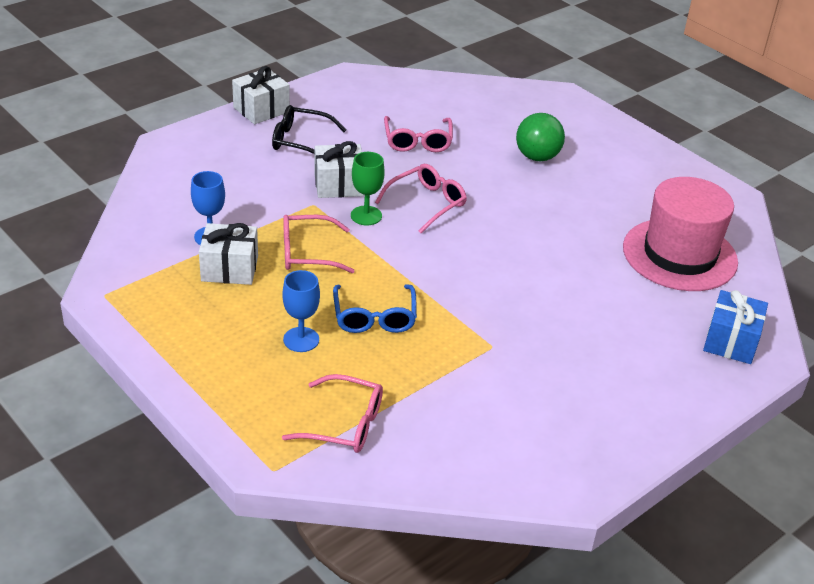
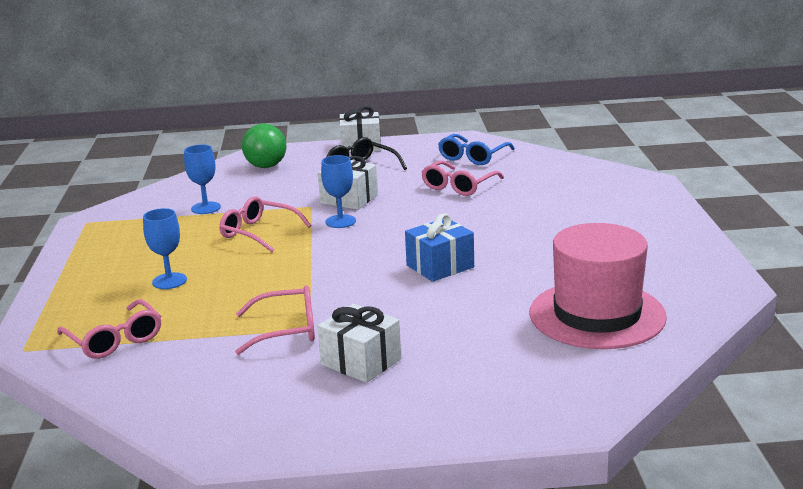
camera: 40 degrees right, 15 degrees down
(229, 269) = (189, 228): white gift -> white gift (361, 362)
(366, 215) = (340, 221): green goblet -> blue goblet
(374, 317) = (245, 283): blue glasses -> blue glasses (473, 157)
(426, 203) = (403, 225): pink glasses -> pink glasses (286, 330)
(537, 157) = (555, 216): green ball -> green ball (266, 166)
(731, 341) = (551, 393): blue gift -> blue gift (440, 266)

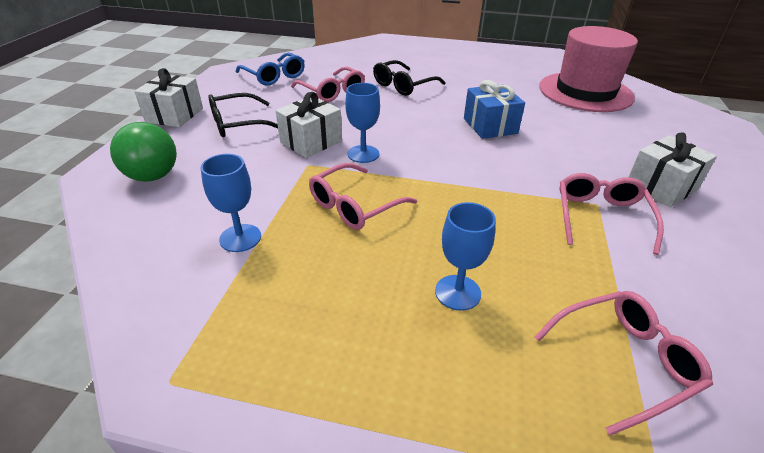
camera: 75 degrees left, 15 degrees up
(508, 213) = (403, 85): none -> black glasses

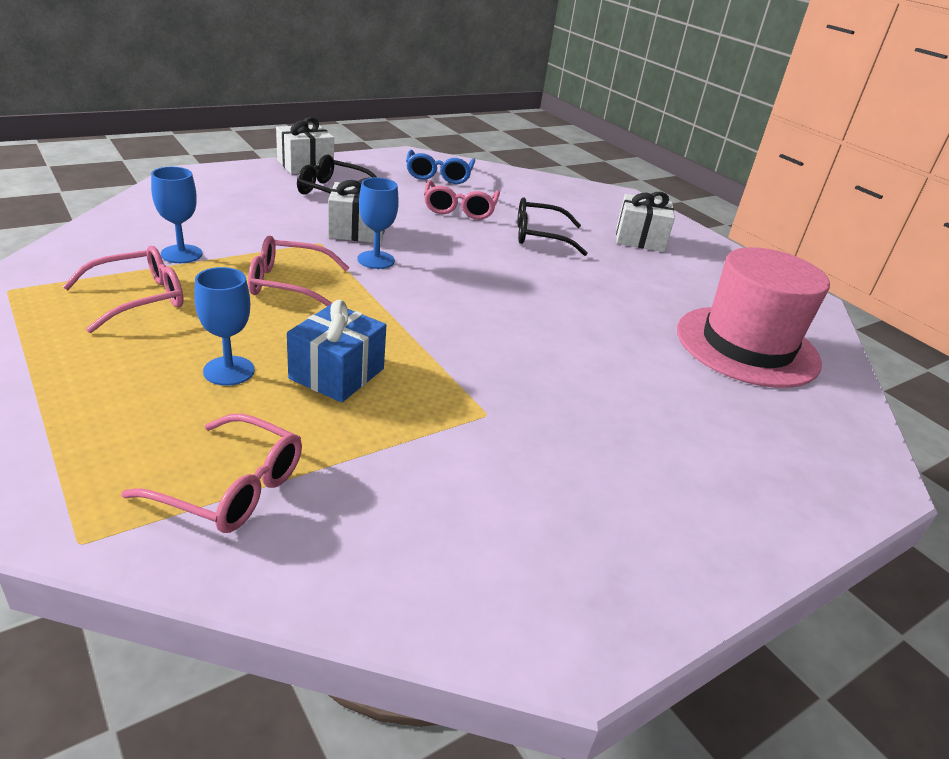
camera: 40 degrees right, 5 degrees down
(153, 176) = (212, 193): green ball -> none
(490, 126) = (543, 307): blue gift -> blue gift (337, 374)
(601, 217) = (462, 422): pink glasses -> pink glasses (138, 298)
(661, 187) = (596, 452): white gift -> white gift (640, 239)

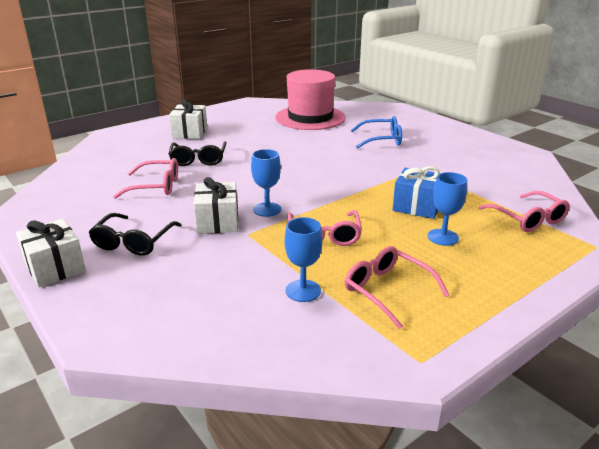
camera: 90 degrees left, 5 degrees down
(231, 487) = (527, 219): pink glasses -> pink glasses turned 135 degrees clockwise
(439, 175) = (76, 198): blue glasses -> blue glasses (381, 140)

